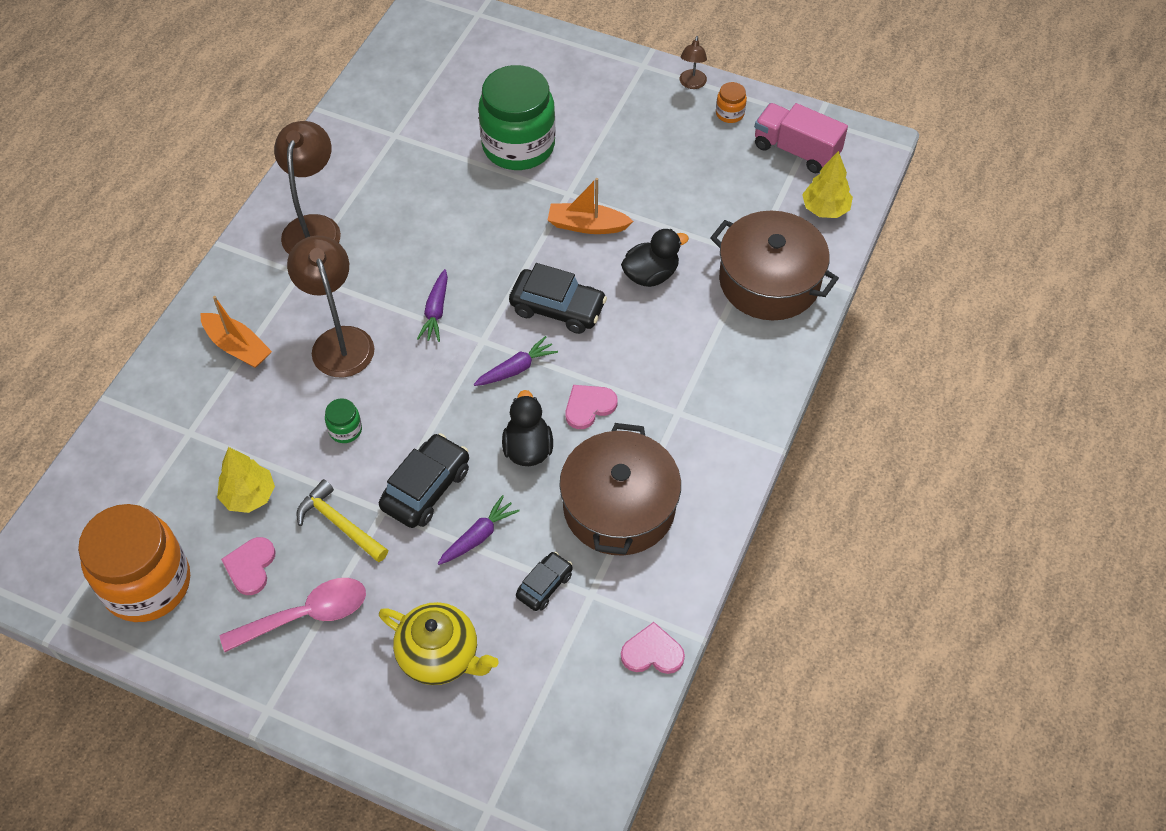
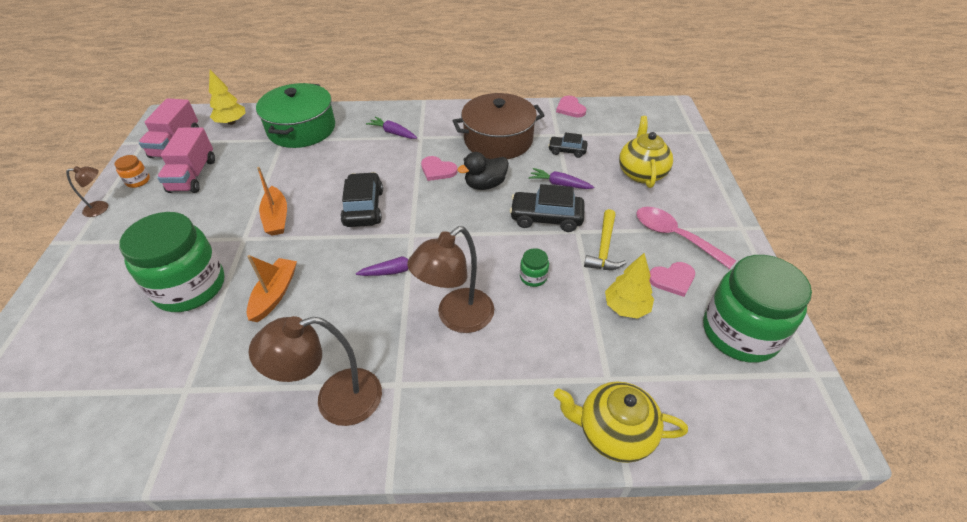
camera: 115 degrees left, 10 degrees down
(143, 409) = (613, 432): none -> yellow teapot
(147, 583) = (739, 333): orange jar -> green jar
(237, 347) = (504, 390): orange boat -> orange boat (275, 294)
(516, 368) = (426, 210): purple carrot -> purple carrot (393, 133)
(651, 274) = (314, 175): black duck -> none
(714, 161) = (193, 175): none -> pink truck
(769, 281) = (301, 129): brown pot -> green pot

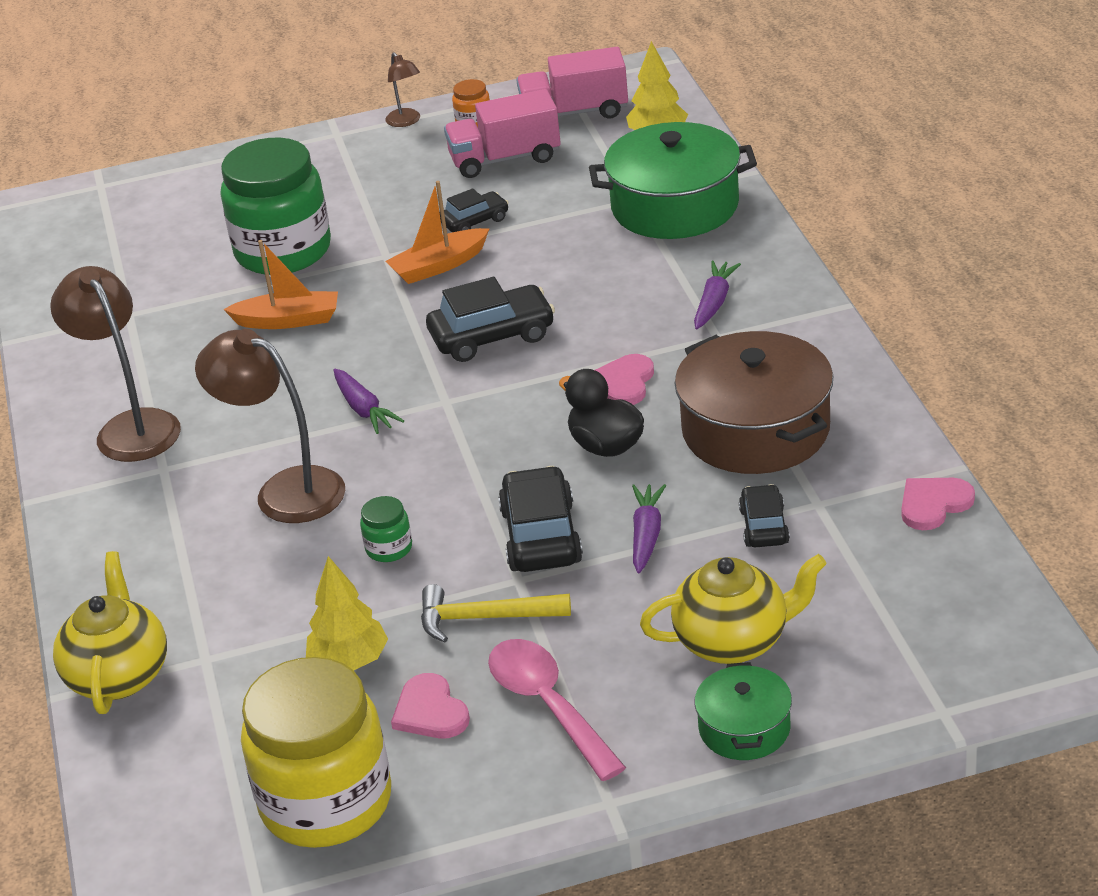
camera: 80 degrees right, 10 degrees down
(245, 197) = (474, 221): none -> black car
(674, 236) = (548, 705): pink spoon -> pink spoon turned 60 degrees counterclockwise
(697, 181) = (744, 728): none -> green pot
(739, 333) = (326, 802): green jar -> yellow jar

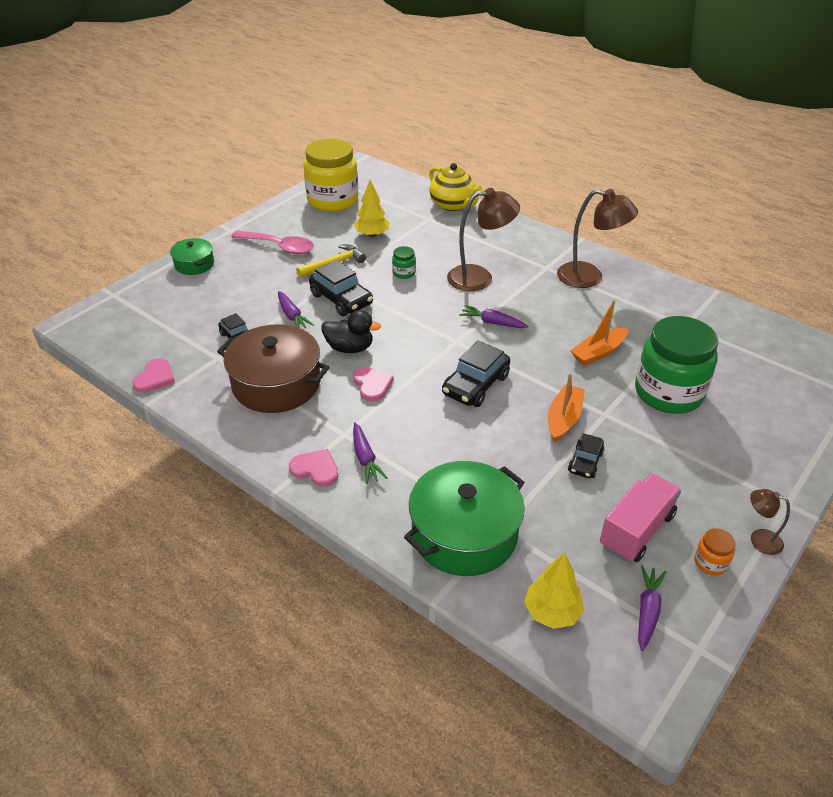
camera: 140 degrees right, 5 degrees up
(430, 711) = (323, 231): pink heart -> pink heart (315, 469)
(574, 113) = (647, 611): pink truck -> purple carrot
(734, 641) = (219, 290): yellow teapot -> none

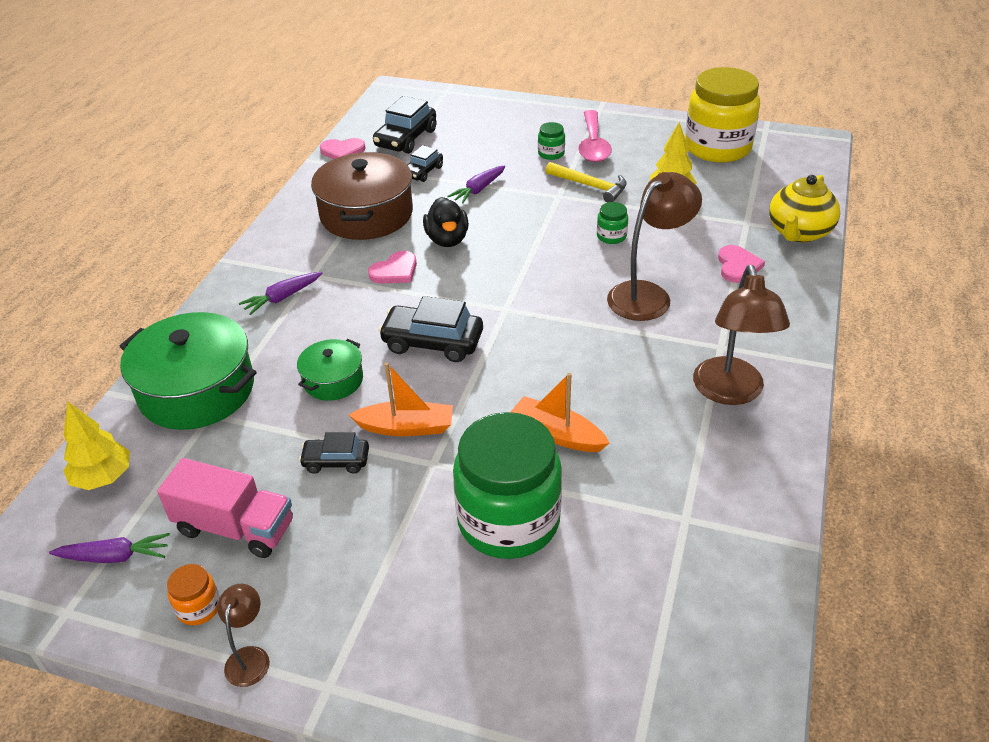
camera: 70 degrees right, 0 degrees up
(194, 264) = (523, 111): green pot -> green pot (333, 380)
(273, 268) = (551, 154): none -> green jar
(315, 469) = (257, 273): pink heart -> pink heart (737, 266)
(341, 299) = (528, 210): black car -> black car (406, 138)
(479, 278) = (648, 295): brown lamp -> brown lamp turned 105 degrees counterclockwise
(492, 323) = (560, 327): purple carrot -> none

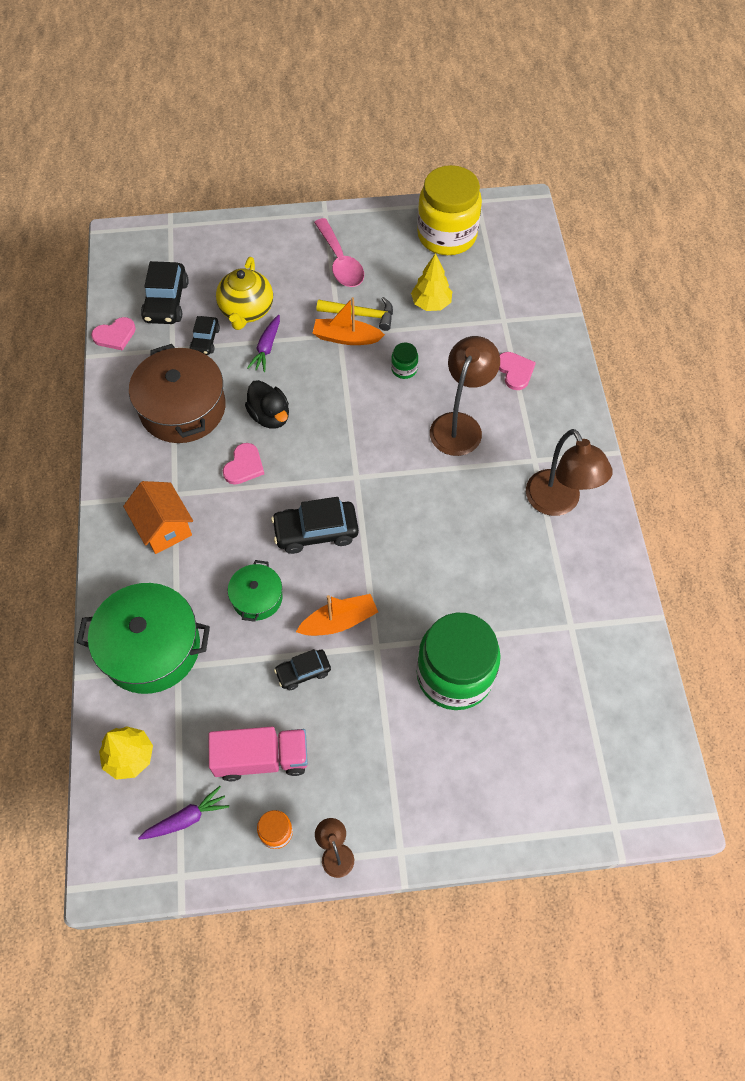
camera: 25 degrees left, 20 degrees up
(282, 298) = (164, 528): purple carrot -> orange house
(551, 154) = (308, 283): green jar -> none
(557, 434) = (453, 586): orange boat -> orange boat (346, 338)
(799, 232) = (547, 319): yellow teapot -> yellow teapot (246, 311)

